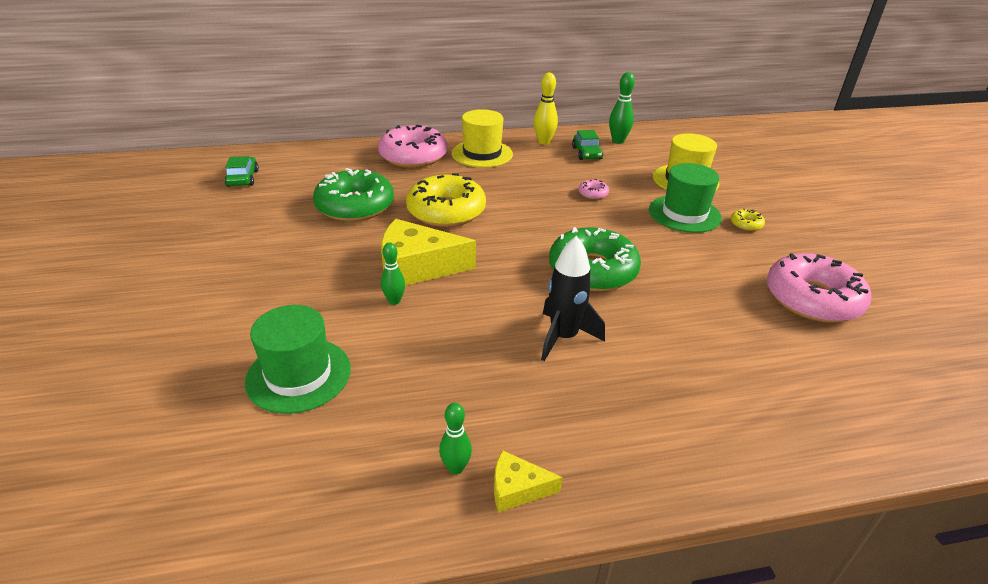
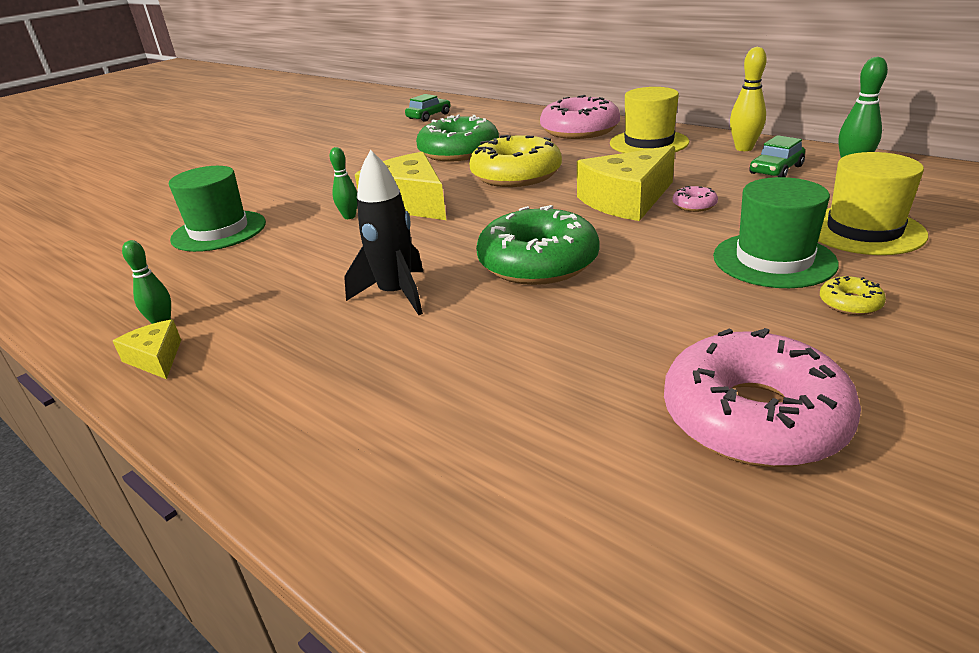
camera: 55 degrees right, 5 degrees down
(553, 204) = (626, 200): none -> yellow cheese

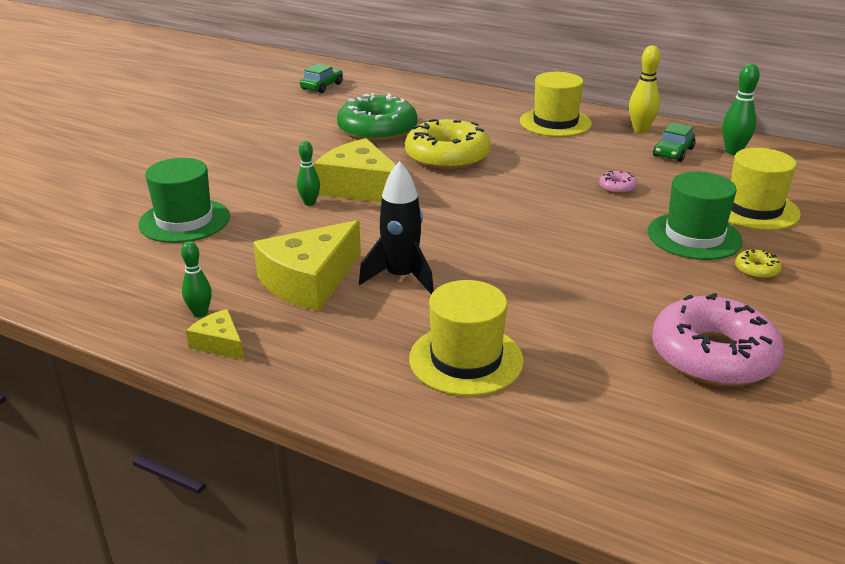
camera: 15 degrees left, 0 degrees up
(415, 397) = (466, 359): none -> yellow hat
(538, 262) = (508, 244): green donut -> none
(579, 130) = (485, 107): pink donut -> none
(626, 200) = (559, 183): yellow cheese -> yellow cheese (309, 281)

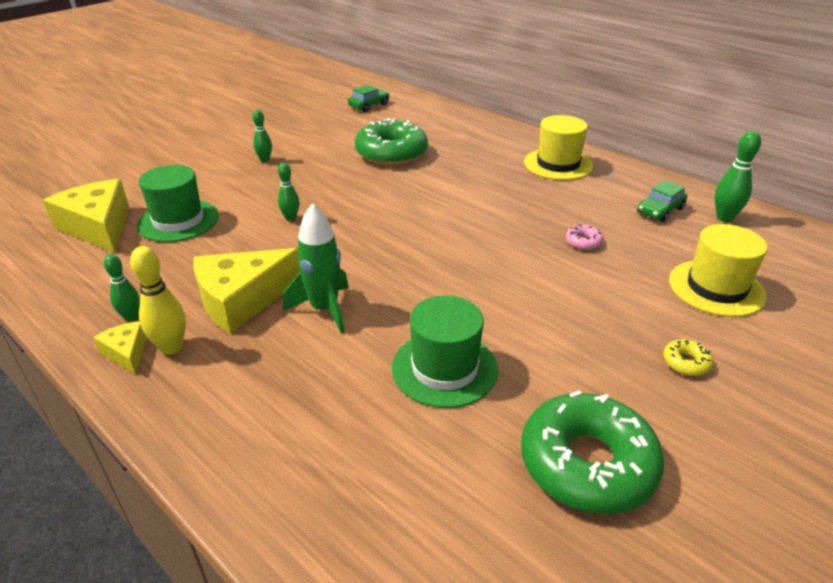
camera: 15 degrees right, 5 degrees up
(240, 152) = (265, 160): none -> green bowling pin
(360, 187) = (343, 209): yellow cheese -> yellow cheese (98, 227)
(401, 277) = (324, 309): black rocket -> green rocket
(447, 157) = (438, 188): yellow donut -> none
(466, 359) = (331, 415): yellow hat -> none
(640, 130) = (638, 182): yellow bowling pin -> yellow bowling pin (171, 347)
(694, 236) = (636, 310): green hat -> green hat (444, 368)
(713, 356) = (587, 463): pink donut -> green donut

